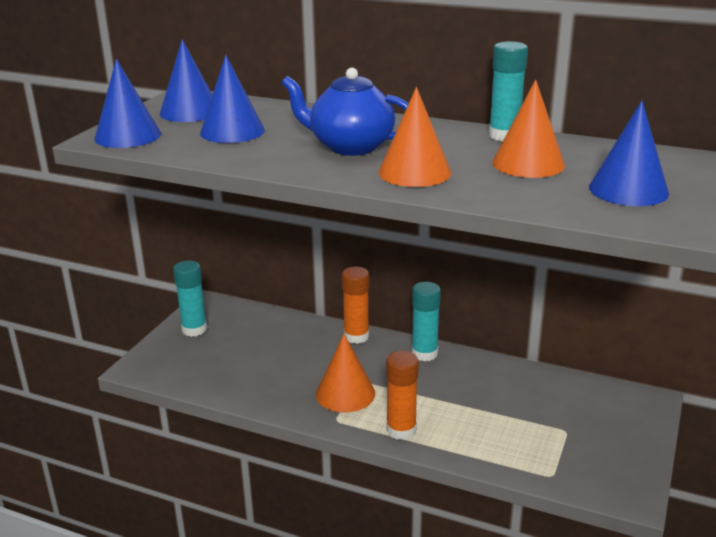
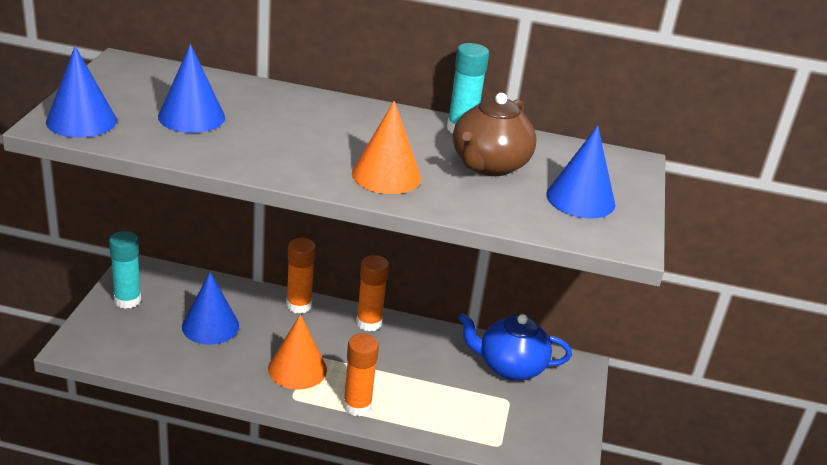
camera: 15 degrees left, 5 degrees up
(190, 112) = (138, 87): blue cone -> blue cone (210, 326)
(350, 147) = (317, 140): blue teapot -> blue teapot (510, 367)
(424, 353) = (369, 323): turquoise glue stick -> orange glue stick
(528, 163) = (489, 165): orange cone -> brown teapot

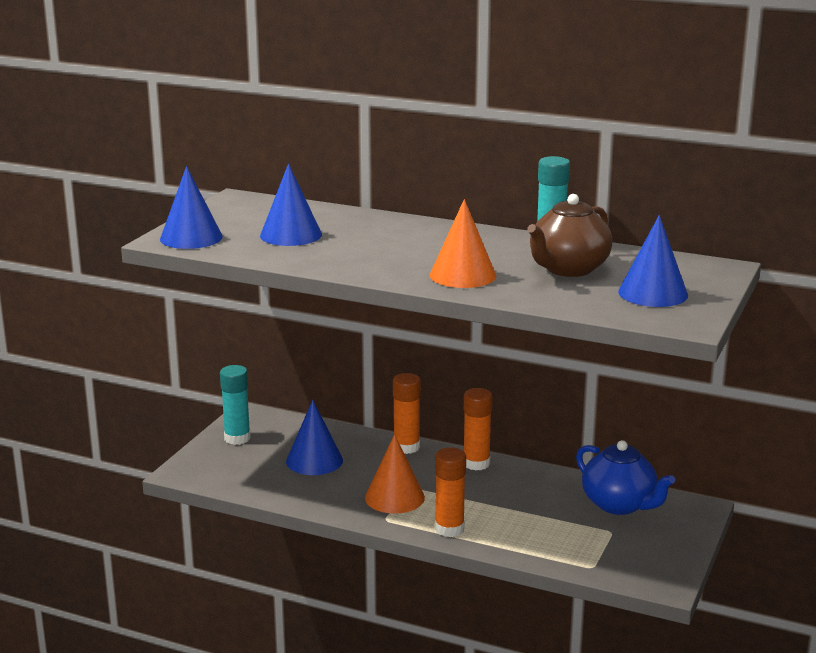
camera: 15 degrees right, 10 degrees down
(510, 367) = (620, 504): blue teapot -> blue teapot turned 150 degrees counterclockwise

